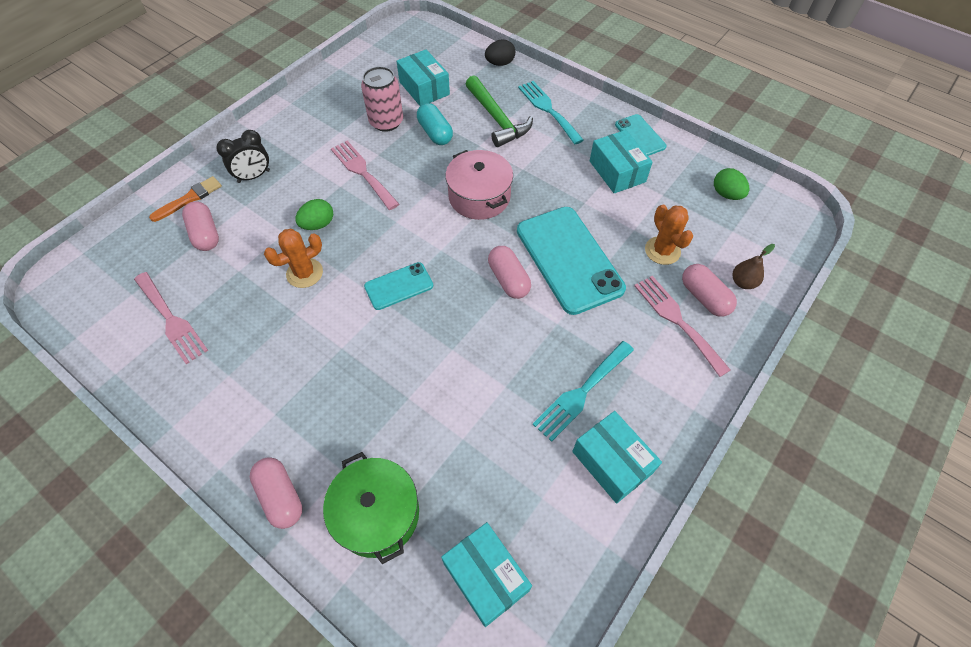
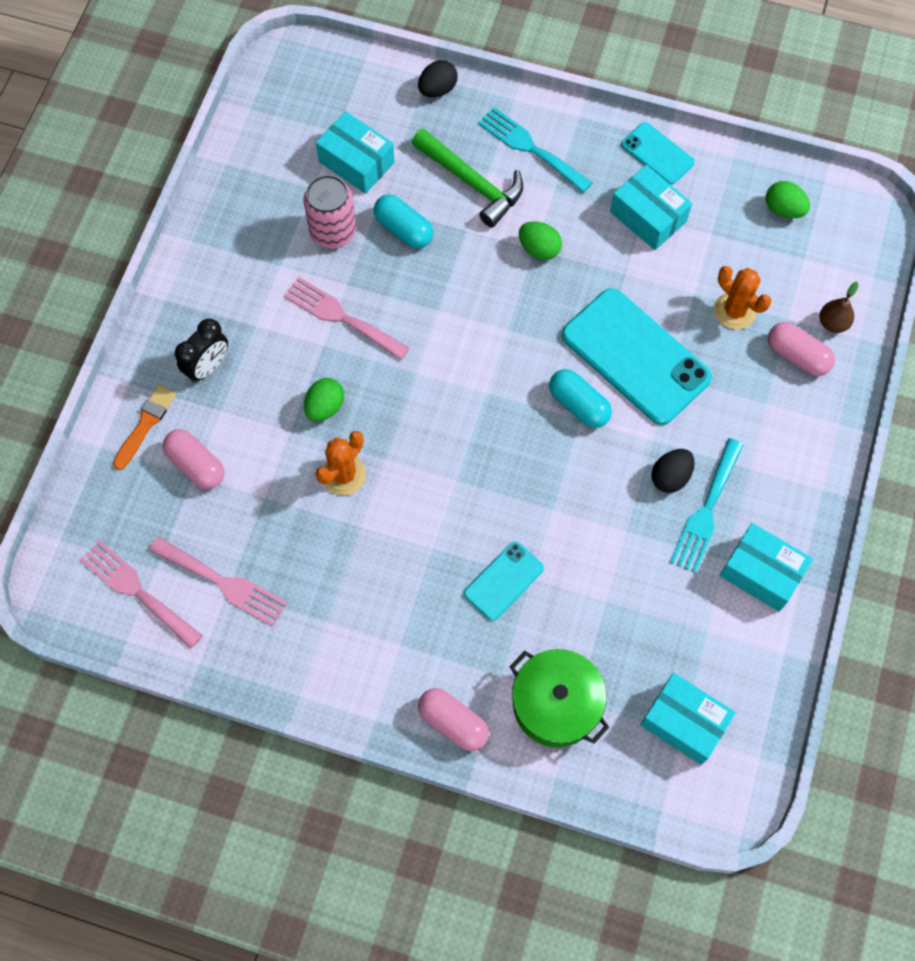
camera: 20 degrees left, 10 degrees up
(399, 286) = (459, 454): turquoise phone -> turquoise phone (503, 581)
(479, 197) = (499, 306): pink pot -> none
(508, 279) = (578, 405): pink capsule -> turquoise capsule
(526, 170) = (539, 249): none -> green egg
(561, 356) = (670, 477): none -> black egg
(677, 320) = (777, 393): pink fork -> pink fork (136, 590)

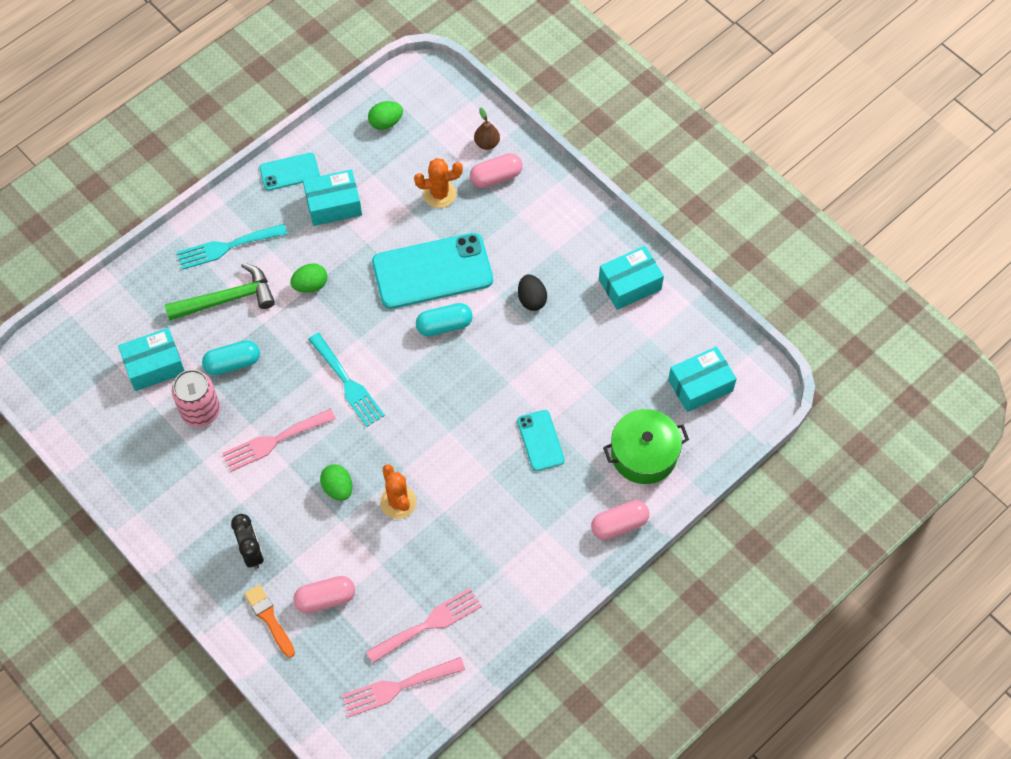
camera: 60 degrees left, 5 degrees down
(437, 89) = (134, 280): black egg -> none
(706, 511) = (568, 292): turquoise fork -> turquoise fork (347, 383)

